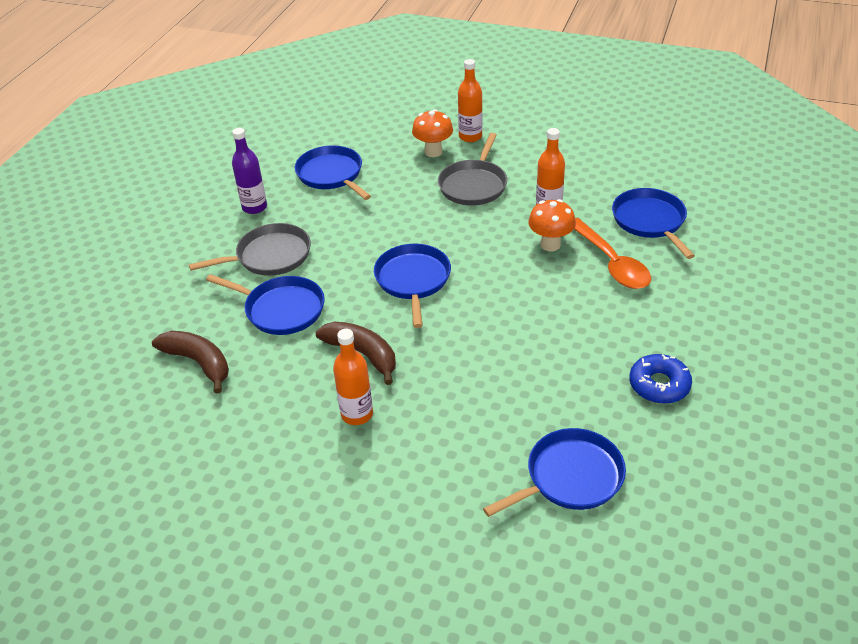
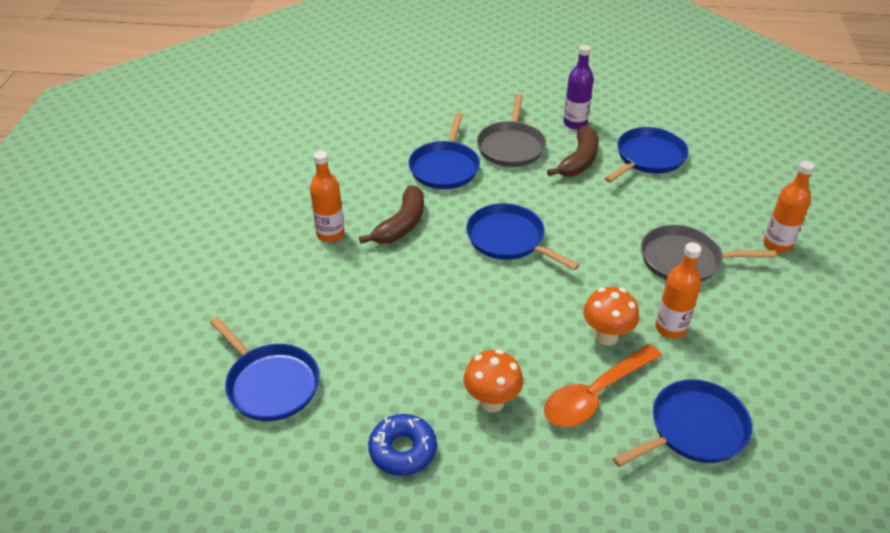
camera: 75 degrees right, 0 degrees up
(199, 363) = (373, 139): brown banana -> brown banana (579, 160)
(269, 256) = (511, 146): grey pan -> grey pan turned 45 degrees clockwise
(413, 280) = (509, 239): blue pan -> blue pan turned 120 degrees counterclockwise
(433, 152) = (729, 220): orange mushroom -> orange mushroom (491, 401)

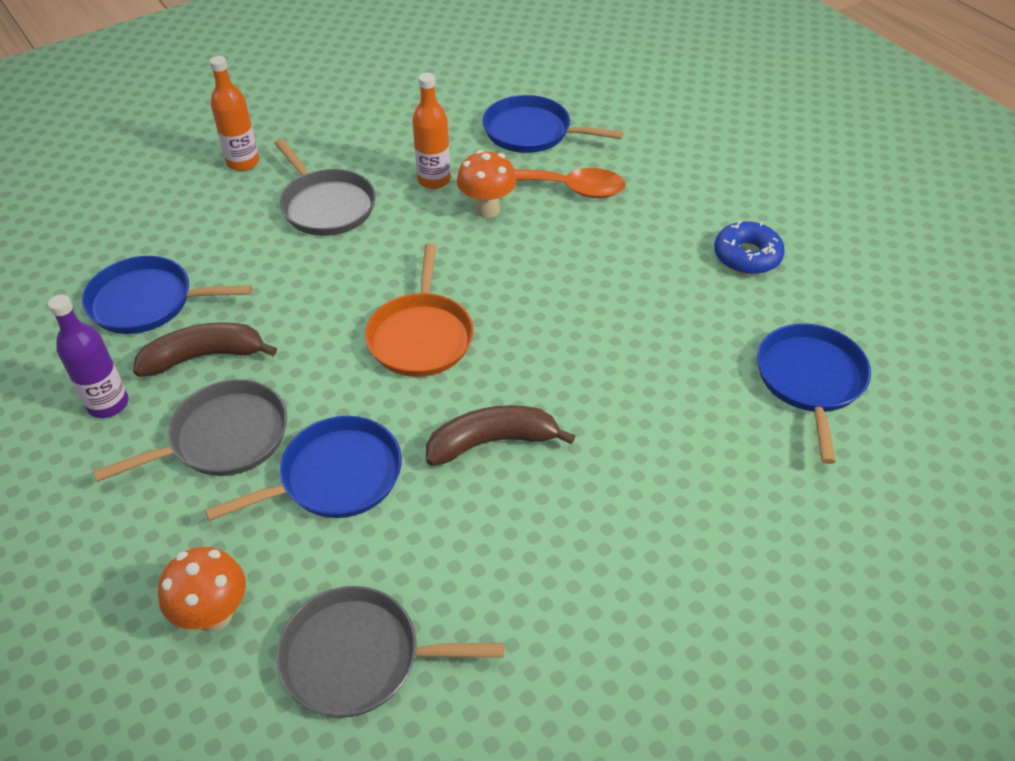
camera: 130 degrees left, 5 degrees up
(330, 234) = (581, 497): orange bottle -> none
(347, 136) = (359, 657): none -> grey pan
(491, 401) = (639, 236): orange mushroom -> orange mushroom (214, 615)
(509, 239) = (421, 336): blue pan -> orange pan

